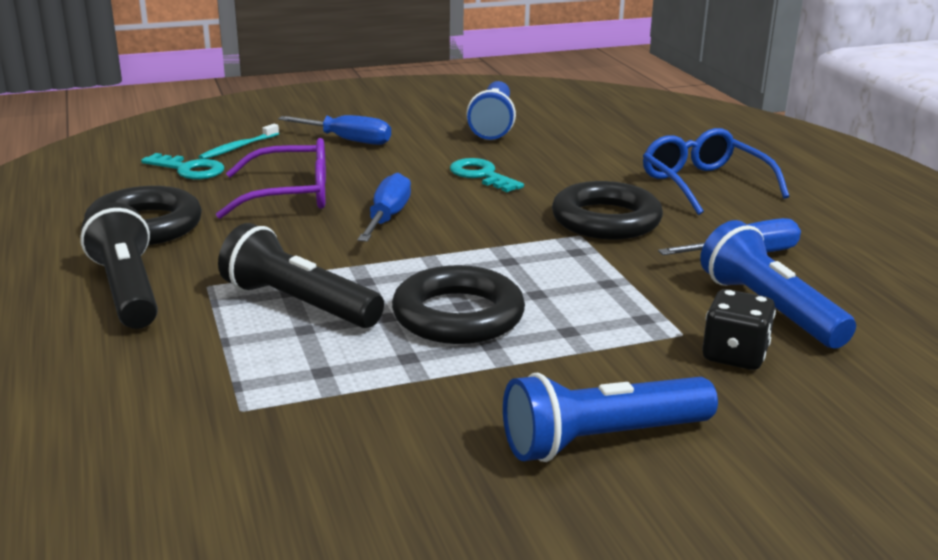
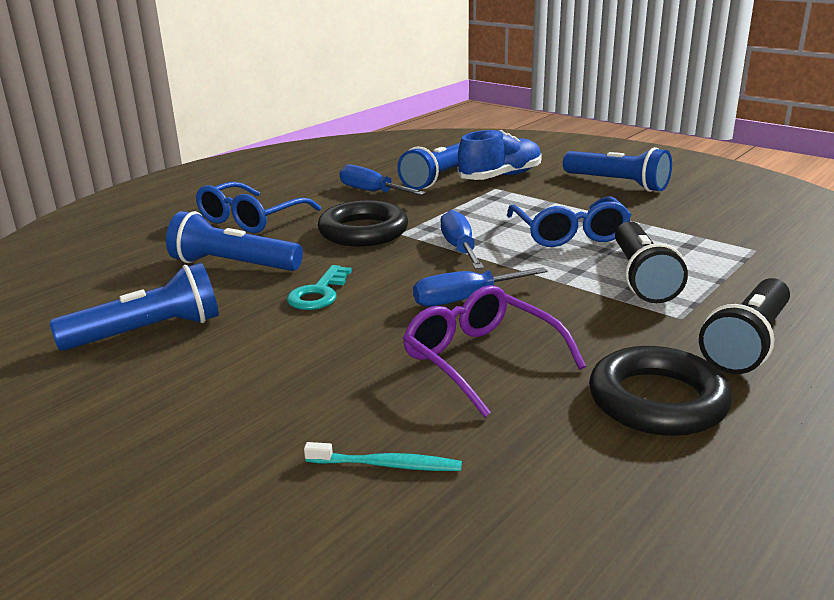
camera: 120 degrees left, 0 degrees up
(189, 169) = (500, 460): turquoise key -> none
(348, 140) = (282, 397): blue screwdriver -> blue screwdriver (460, 248)
(458, 315) = (569, 234): black ring -> blue glasses
(585, 160) = (233, 265): none -> blue flashlight
(734, 355) = (500, 177): black dice -> blue shoe

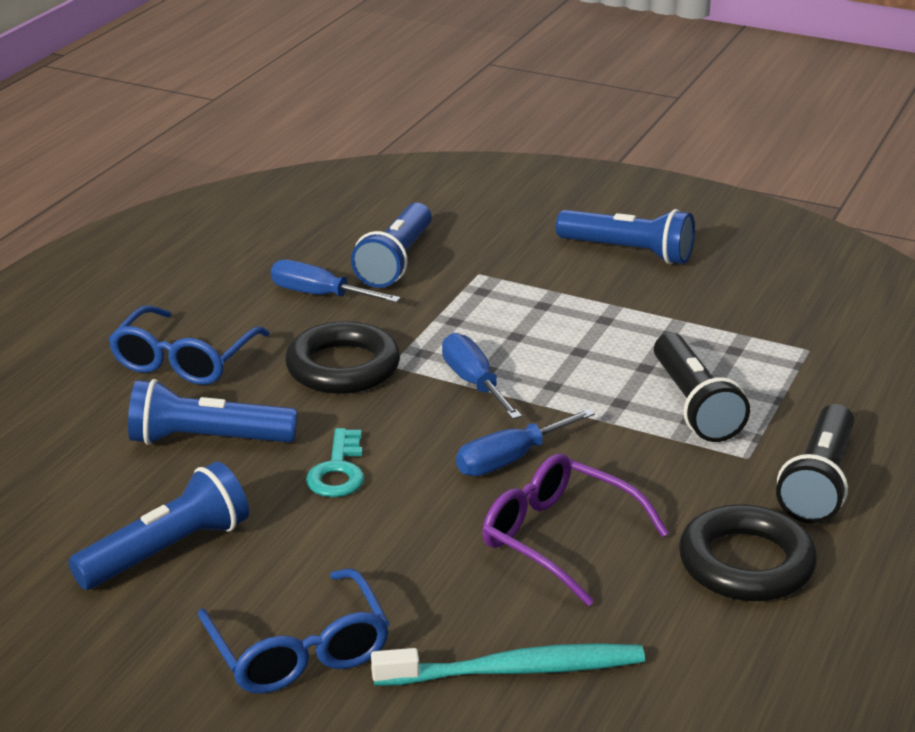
camera: 15 degrees left, 5 degrees up
(386, 465) = (514, 670): turquoise toothbrush -> turquoise toothbrush, size x1.78
(500, 177) = (477, 252): blue shoe -> none
(569, 234) = (595, 345): blue glasses -> blue glasses (299, 651)

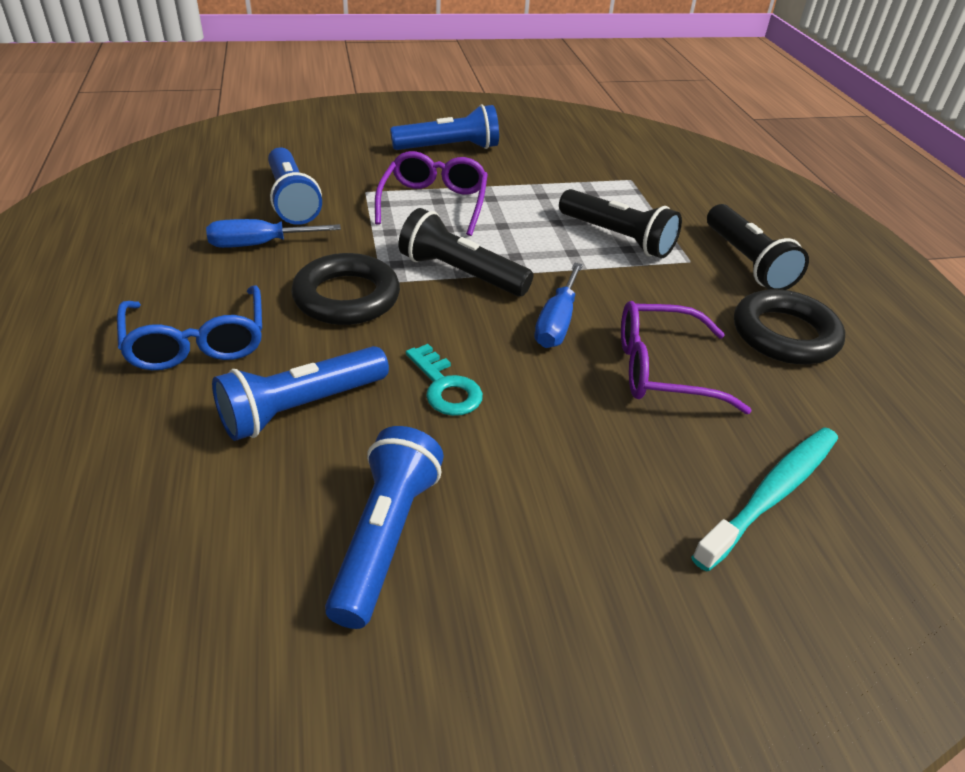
camera: 40 degrees left, 10 degrees up
(299, 651) = (610, 574): blue glasses -> none
(474, 383) = (460, 273): blue screwdriver -> black flashlight
(535, 306) = (434, 203): none -> purple glasses

